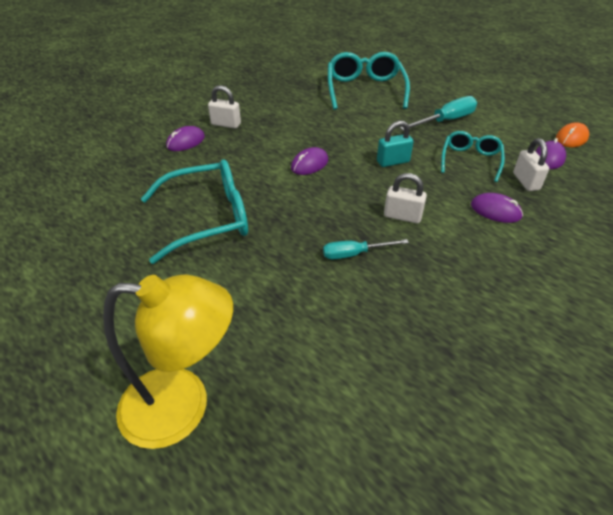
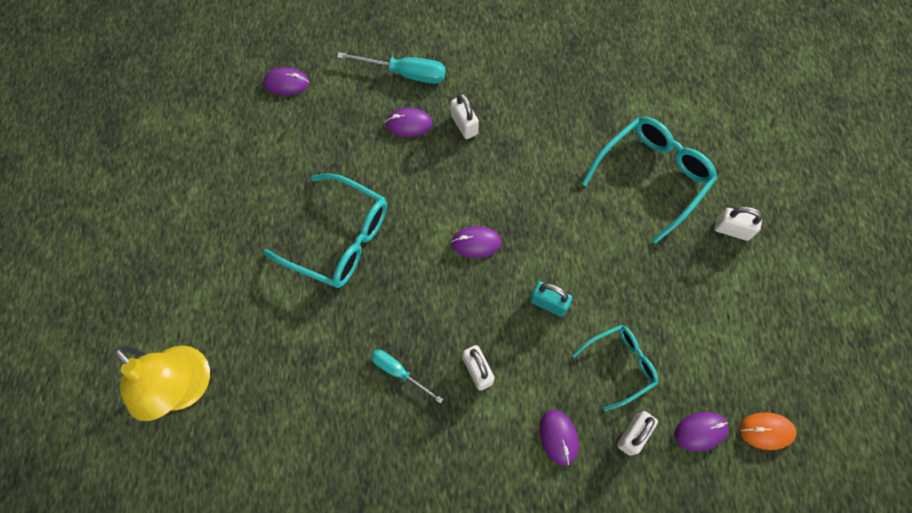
camera: 45 degrees right, 25 degrees up
(55, 170) = (286, 83): none -> purple mouse
(432, 86) = (732, 230): none -> white padlock
(446, 121) = (671, 294): turquoise screwdriver -> turquoise screwdriver (405, 73)

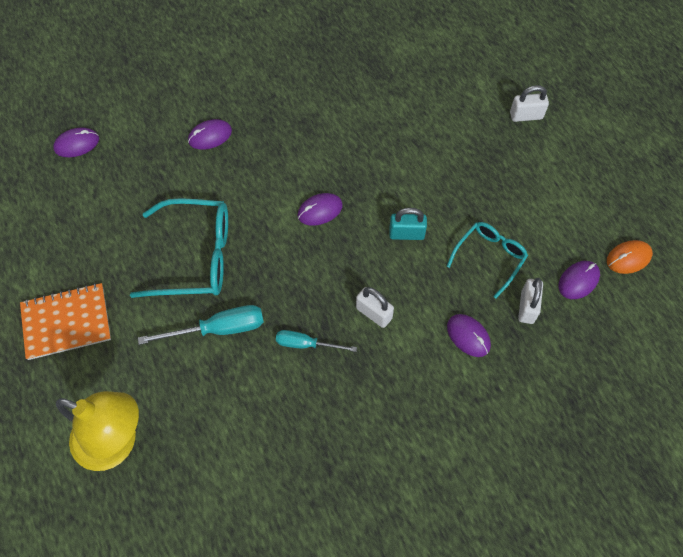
camera: 25 degrees left, 5 degrees down
(199, 252) = (66, 322): none -> orange notebook
(405, 73) = (185, 95): turquoise screwdriver -> turquoise screwdriver (218, 329)
(464, 125) = (260, 118): white padlock -> none
(652, 176) = (442, 99): turquoise glasses -> none

